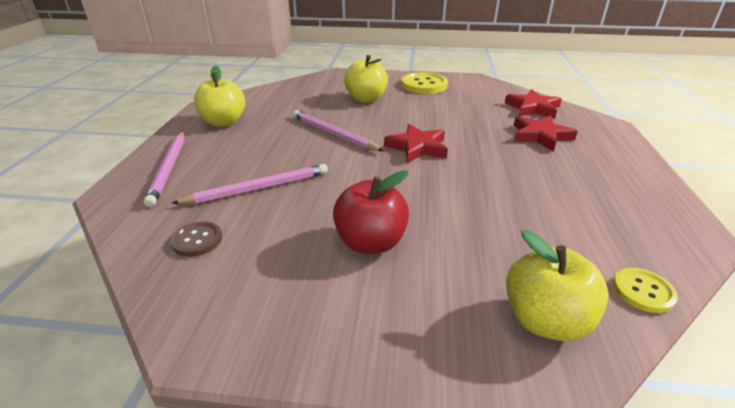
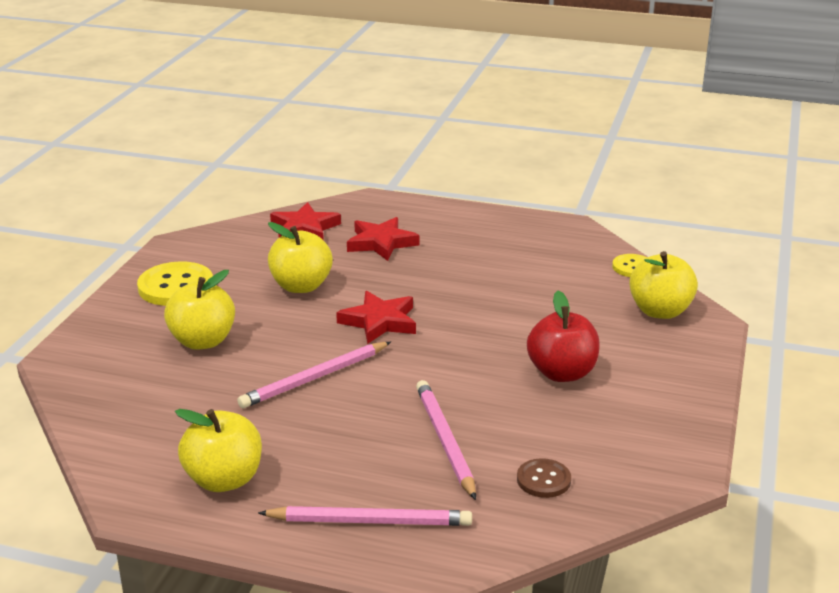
camera: 80 degrees left, 5 degrees down
(450, 116) = (301, 286): none -> yellow apple

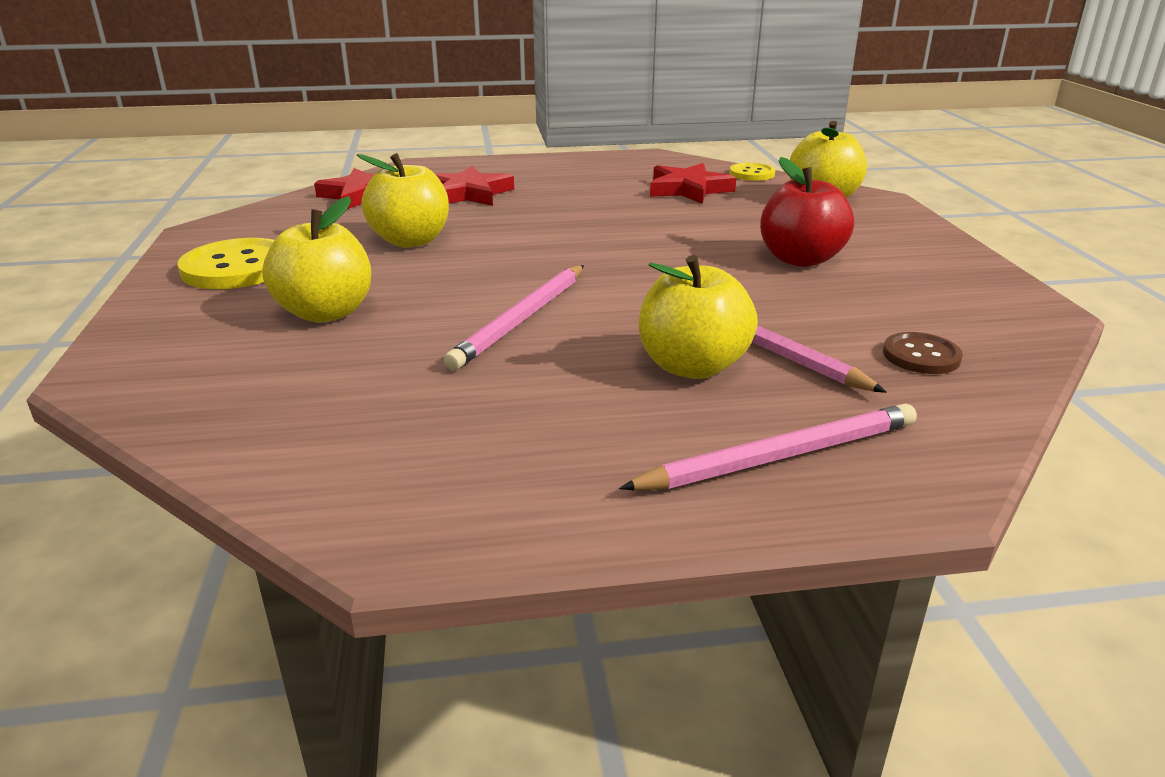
camera: 25 degrees left, 0 degrees up
(224, 479) = (512, 462): yellow apple -> yellow apple (692, 366)
(379, 321) = (543, 254): red star -> red star (688, 189)

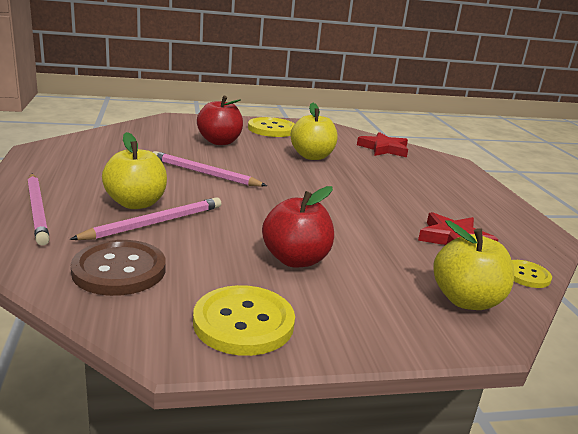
camera: 85 degrees right, 5 degrees down
(326, 313) = (219, 142): yellow apple -> red apple
(469, 193) = (401, 171): red star -> none
(921, 356) = (119, 270): brown button -> brown button, size x1.76
(960, 283) = (243, 322): none -> yellow button

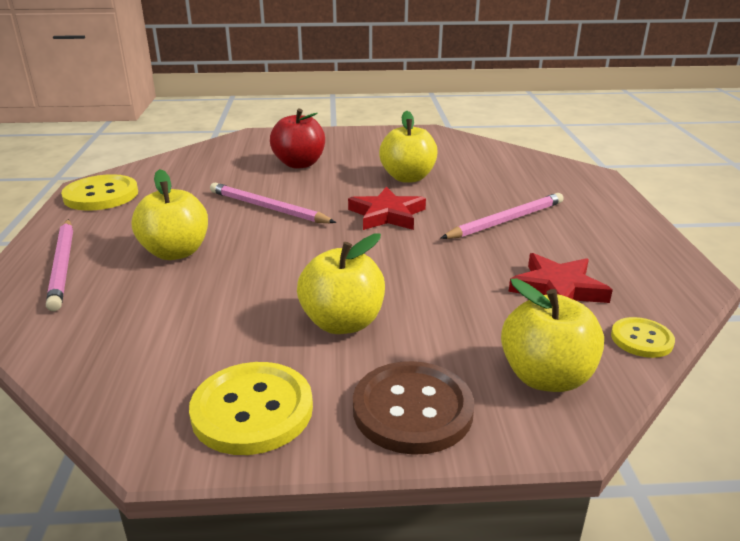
camera: 10 degrees right, 5 degrees up
(119, 270) = (129, 341): brown button -> brown button (412, 409)
(154, 223) = (188, 277): pink pencil -> pink pencil (505, 220)
(271, 129) = (368, 142): yellow button -> yellow button (101, 195)
(295, 259) = (342, 323): red apple -> yellow apple
(384, 149) = (504, 161): red star -> red star (387, 215)

